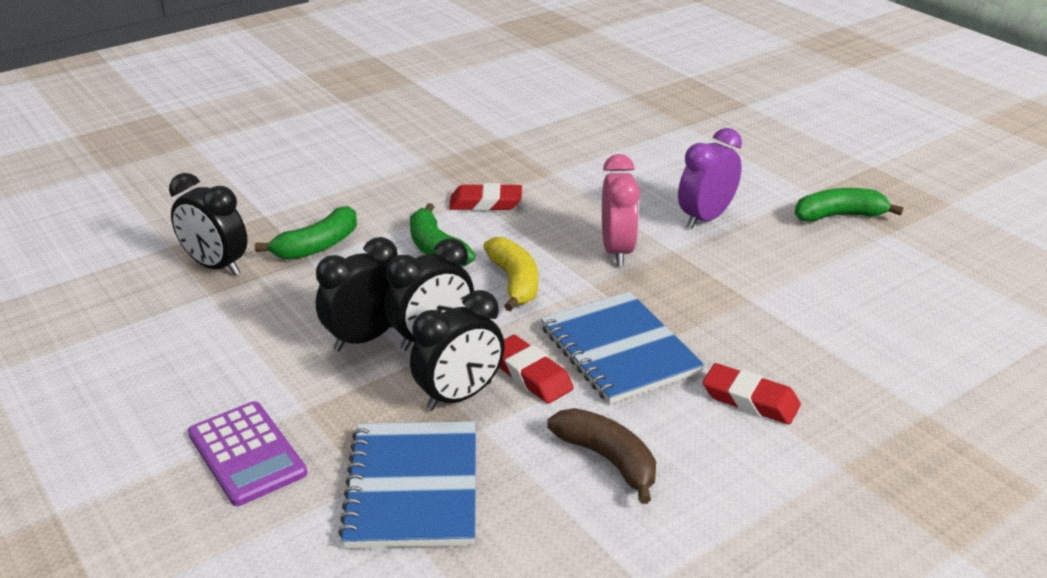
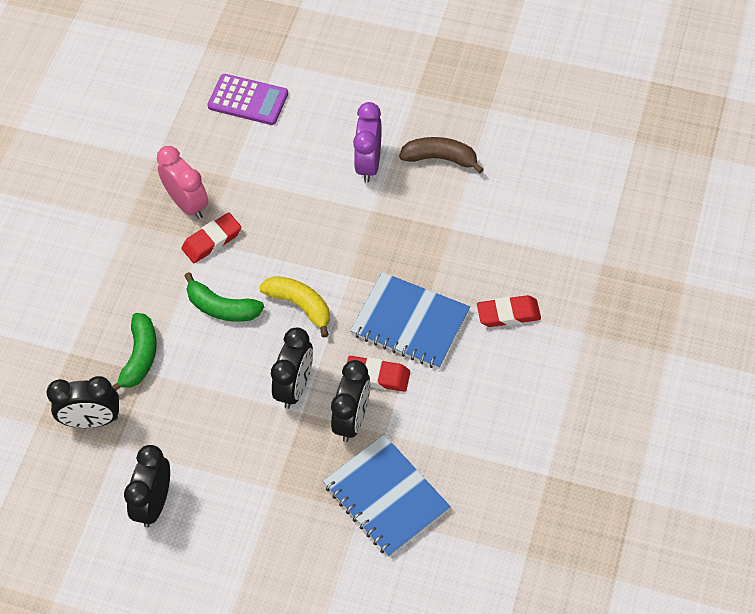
camera: 35 degrees left, 25 degrees up
(247, 453) = (276, 540): purple calculator -> purple calculator (248, 100)
(365, 338) = (254, 414): black clock -> black clock (154, 503)
(608, 459) = (468, 408): brown banana -> brown banana (440, 158)
(617, 251) = (339, 234): pink clock -> pink clock (187, 204)
(839, 216) = (449, 108): green banana -> none

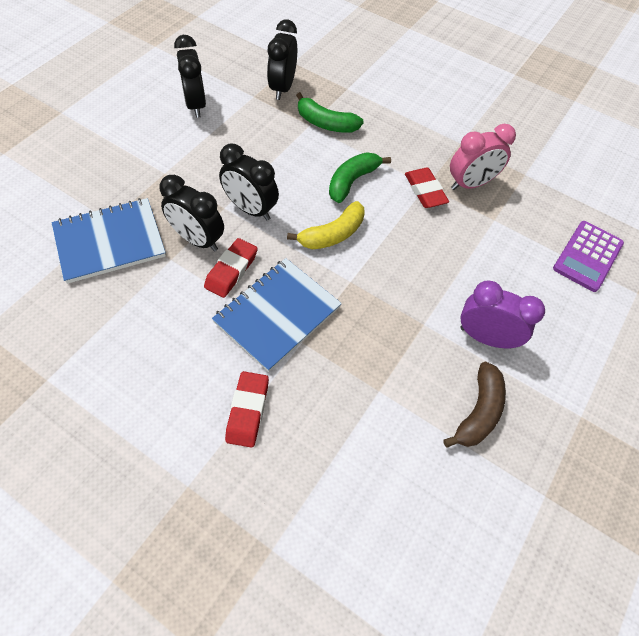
camera: 100 degrees right, 0 degrees up
(154, 503) = (195, 105): black clock -> black clock turned 135 degrees counterclockwise

